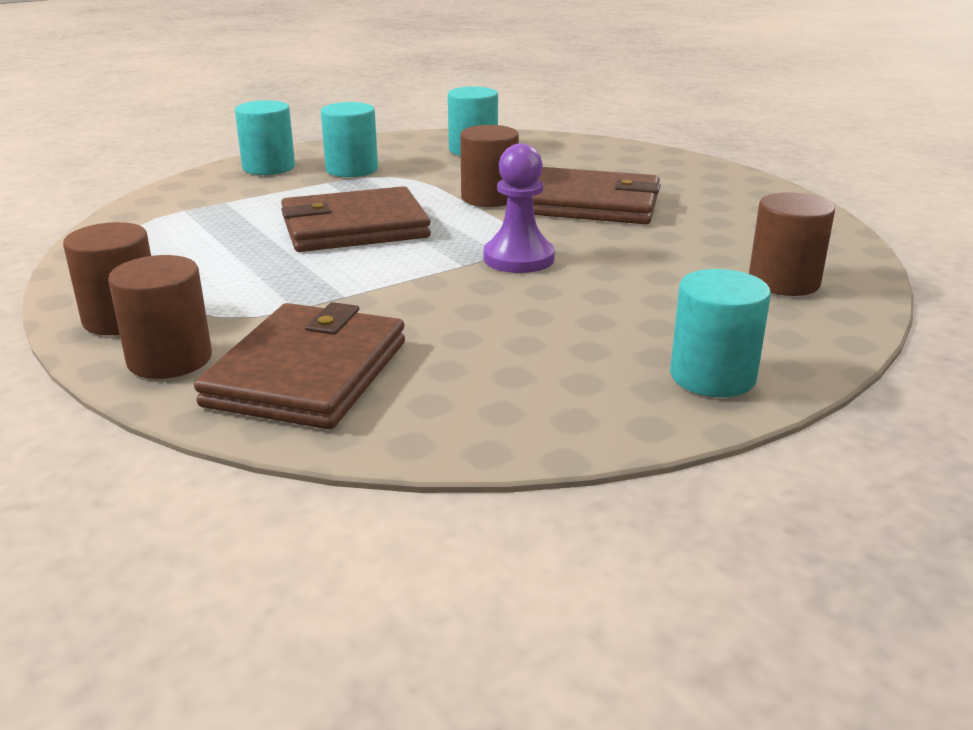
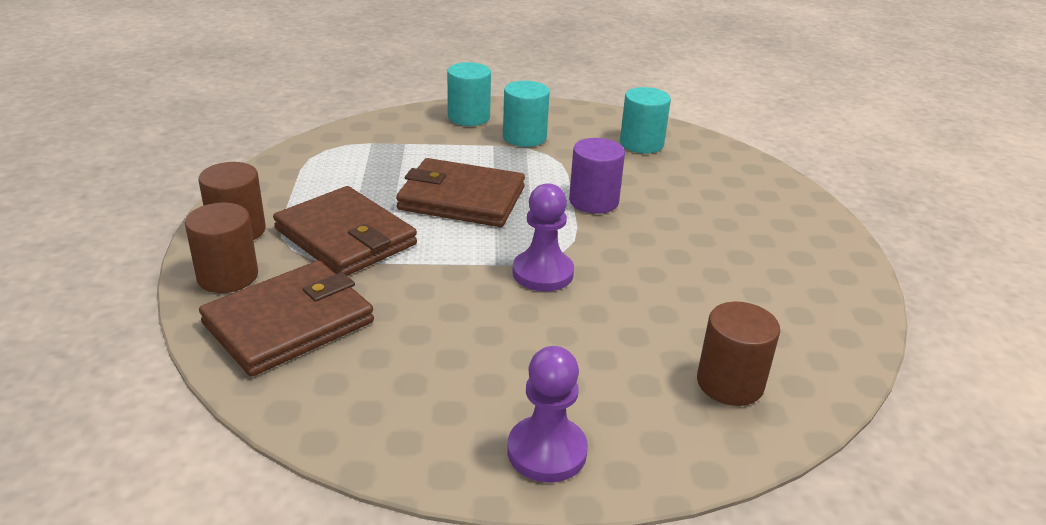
camera: 30 degrees right, 5 degrees up
(489, 198) = (593, 201): brown cylinder -> purple cylinder
(592, 204) = (670, 236): brown wallet -> brown wallet (345, 237)
(712, 376) = (547, 451): turquoise cylinder -> purple pawn

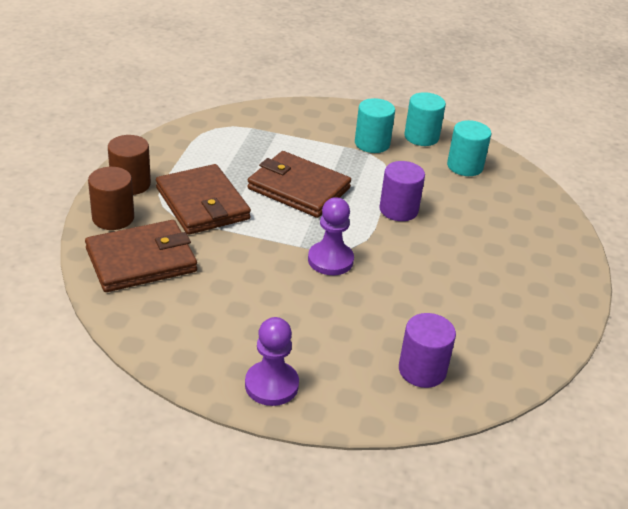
camera: 15 degrees right, 5 degrees up
(468, 117) = (336, 117): turquoise cylinder -> turquoise cylinder (421, 137)
(730, 383) = (422, 370): brown cylinder -> purple cylinder

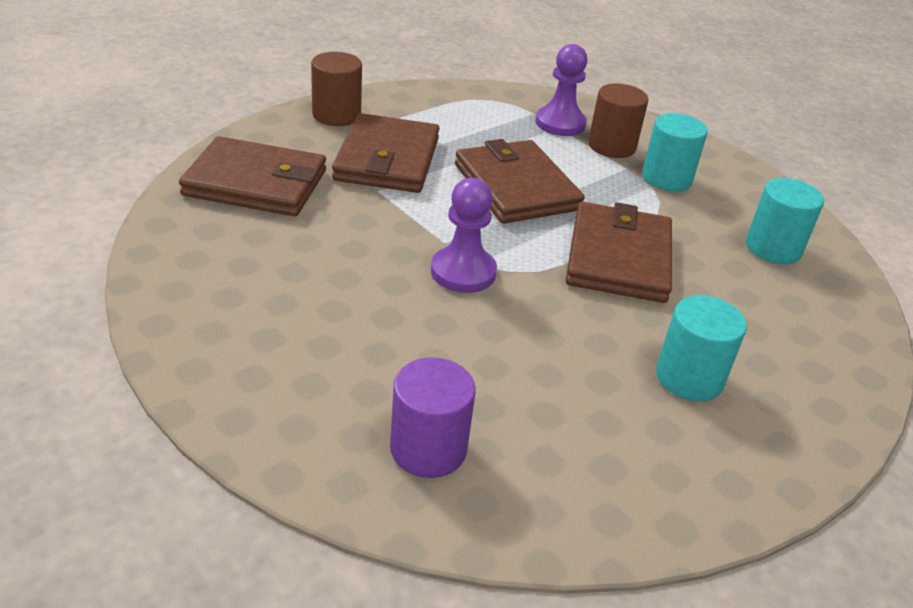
camera: 35 degrees right, 0 degrees up
(113, 218) = (279, 136): brown cylinder -> brown cylinder (612, 146)
(271, 385) = (225, 366): purple pawn -> purple pawn (560, 123)
(398, 210) = (619, 257): purple cylinder -> brown wallet
(421, 137) = (745, 195): turquoise cylinder -> turquoise cylinder (689, 377)

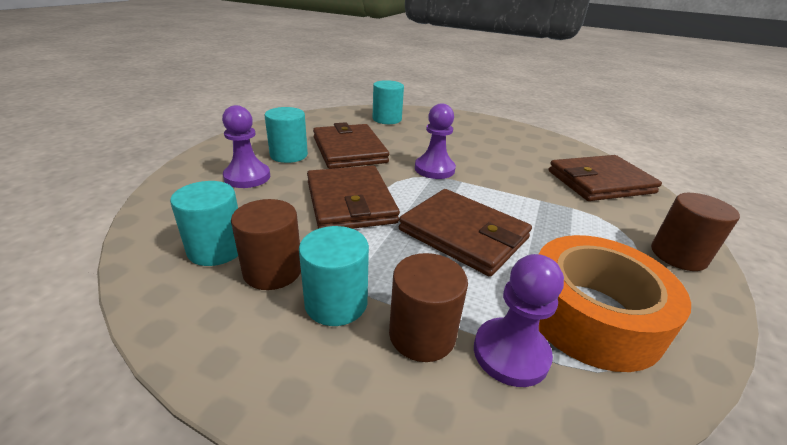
camera: 155 degrees right, 5 degrees down
(387, 159) = (574, 225): brown wallet -> brown wallet (349, 150)
(428, 449) = (387, 119): purple cylinder -> turquoise cylinder
(479, 118) = (591, 315): none -> orange tape
(717, 214) = (273, 271): none -> brown cylinder
(756, 343) = (247, 177): none -> purple pawn

